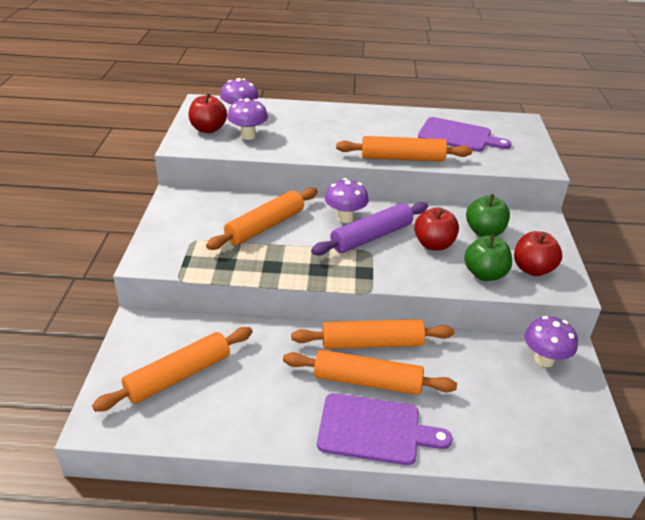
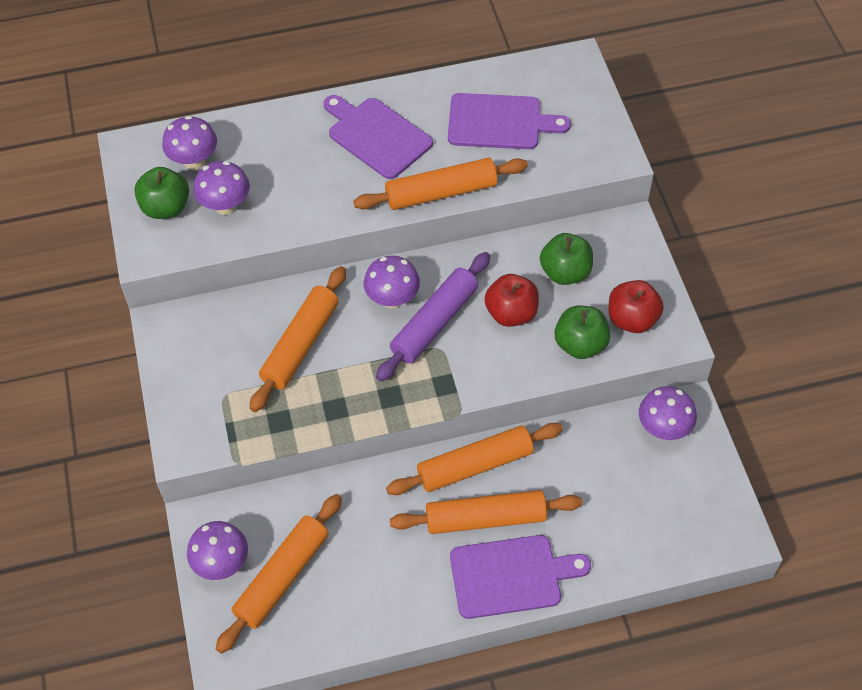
camera: 15 degrees left, 20 degrees up
(137, 354) = (222, 563): none -> purple mushroom
(208, 129) = (166, 208): red apple -> green apple
(368, 126) = (376, 136): none -> purple cutting board

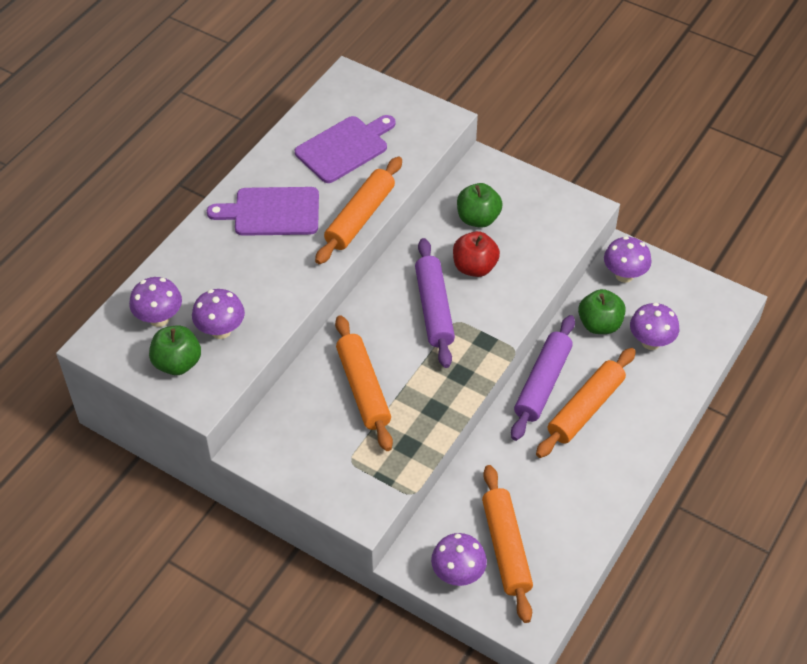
camera: 45 degrees left, 5 degrees down
(392, 299) = (389, 315): purple mushroom -> purple mushroom (650, 342)
(475, 465) = (543, 383): orange rolling pin -> purple rolling pin
(511, 576) = (638, 428): purple cutting board -> none
(580, 344) = (537, 254): green apple -> green apple (599, 324)
(632, 319) = (550, 217): red apple -> none

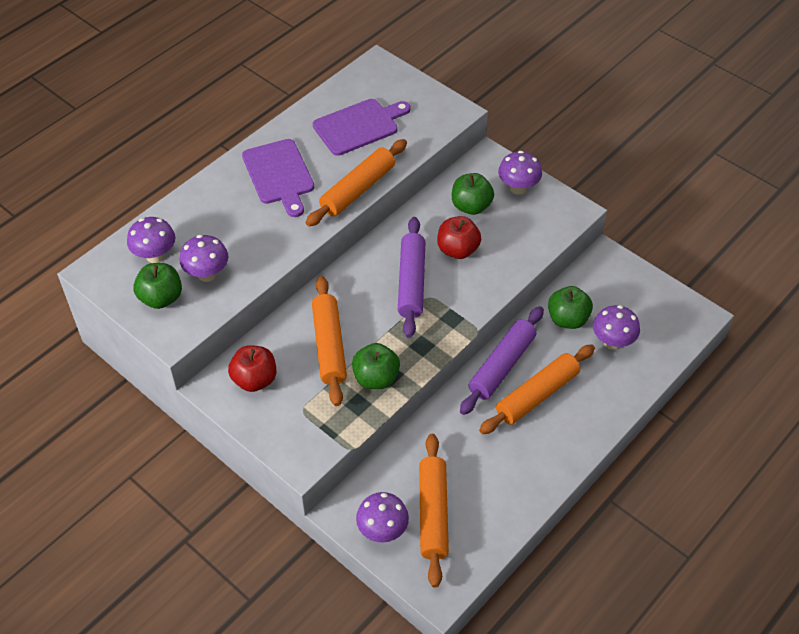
camera: 10 degrees right, 0 degrees up
(272, 212) = (279, 175): purple cutting board -> purple cutting board turned 120 degrees counterclockwise
(292, 436) = (254, 380): none -> red apple
(420, 415) = (376, 378): none -> green apple
(624, 275) = (601, 277): purple mushroom -> purple mushroom (518, 188)

